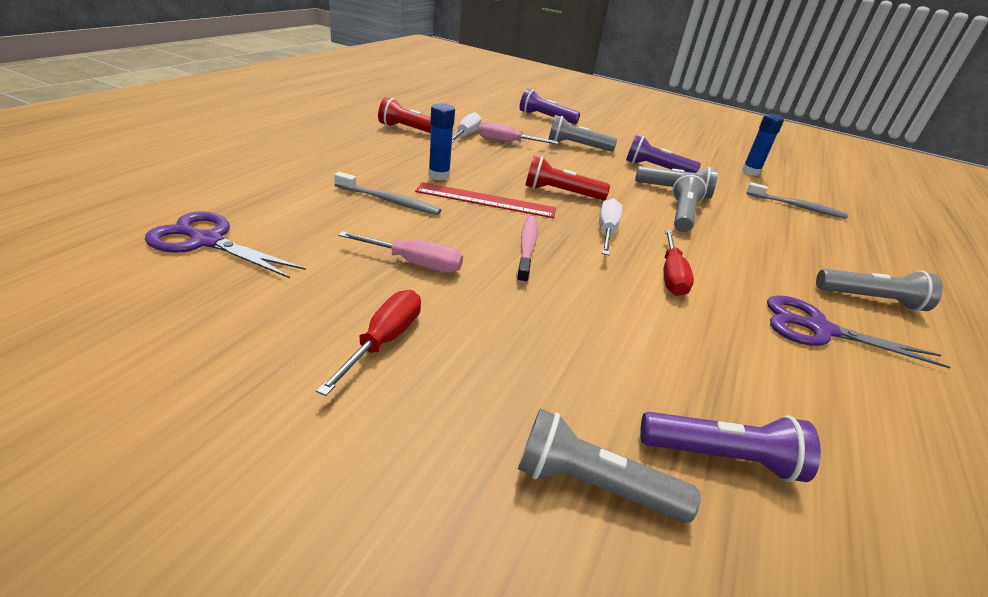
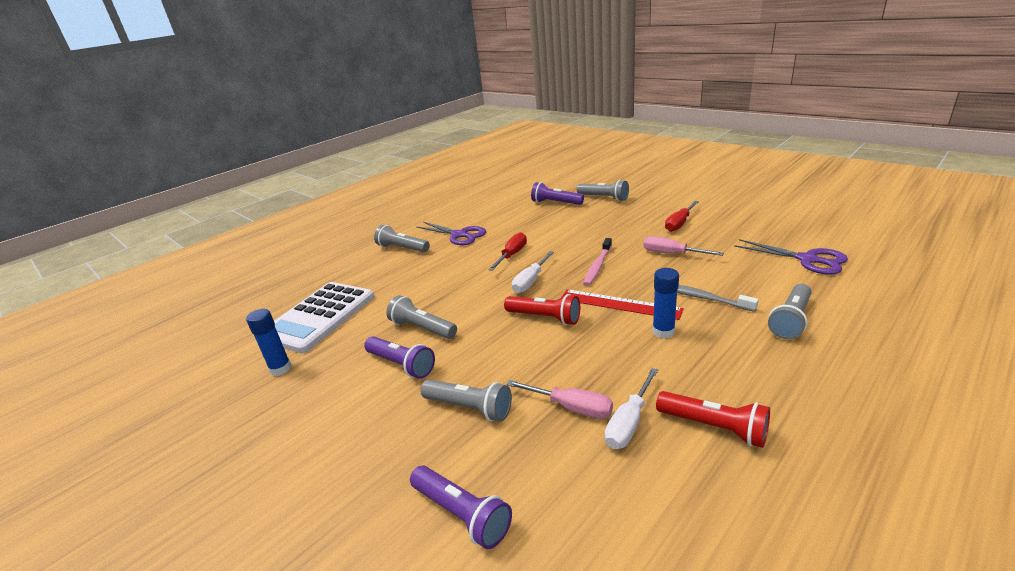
camera: 155 degrees left, 5 degrees down
(682, 215) = (449, 300): grey flashlight -> grey flashlight (791, 320)
(797, 206) = (319, 317): grey toothbrush -> white calculator

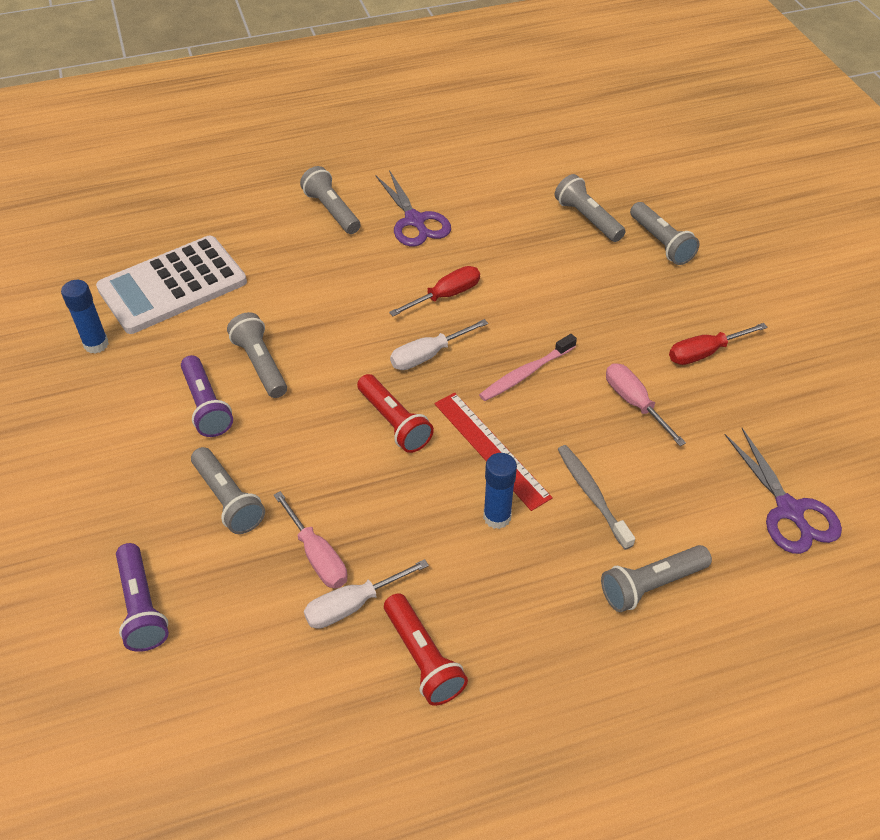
camera: 25 degrees right, 20 degrees up
(555, 203) = (587, 219): purple flashlight -> grey flashlight

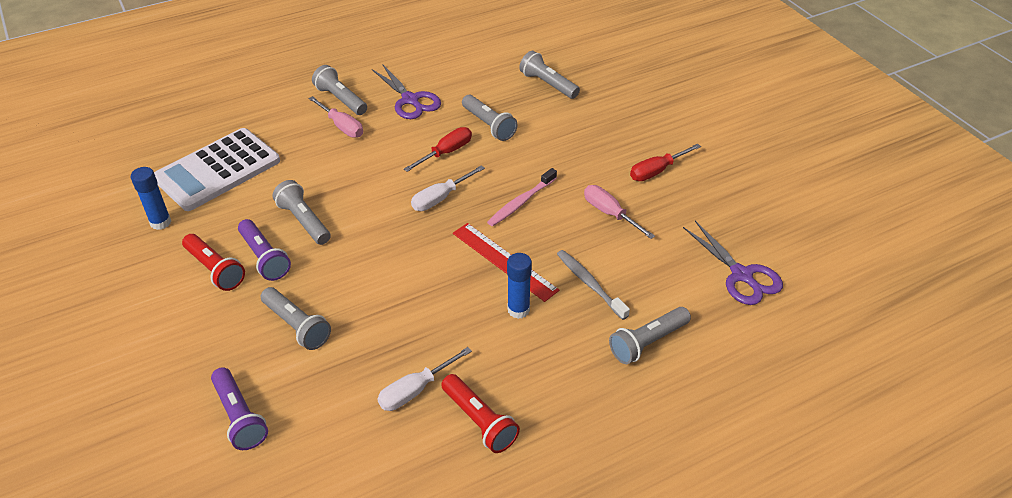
camera: 10 degrees left, 5 degrees down
(318, 556) = (379, 358): pink screwdriver -> pink screwdriver (342, 126)
(394, 422) = (423, 251): red flashlight -> red flashlight (215, 270)
(661, 243) = (608, 96): grey flashlight -> grey flashlight (489, 125)

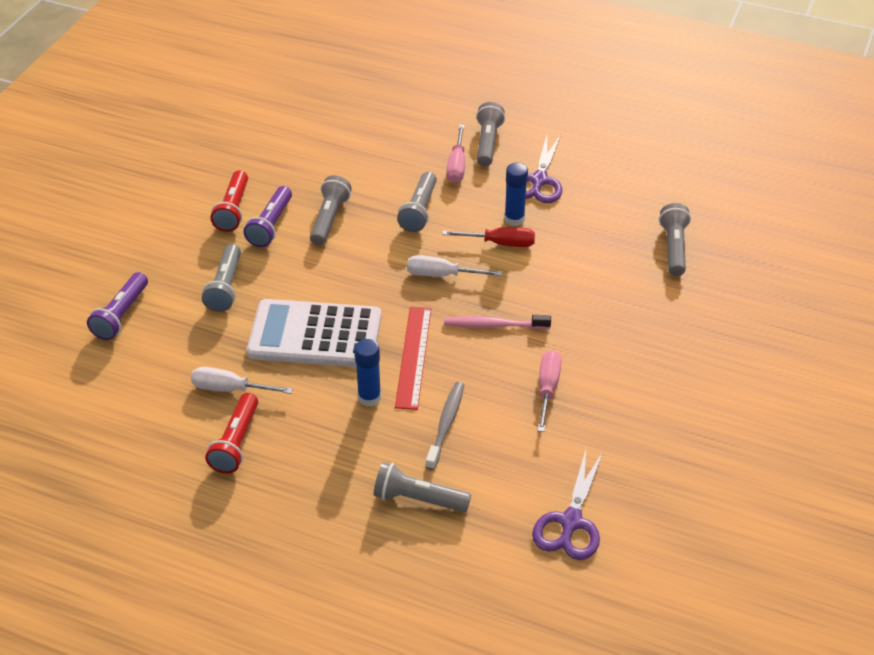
camera: 50 degrees right, 0 degrees up
(160, 222) = (247, 151): blue glue stick -> blue glue stick (514, 219)
(217, 170) = (329, 139): white calculator -> white calculator (315, 335)
(489, 125) = (567, 246): grey flashlight -> grey flashlight (419, 211)
(656, 171) = (643, 389): red screwdriver -> none

